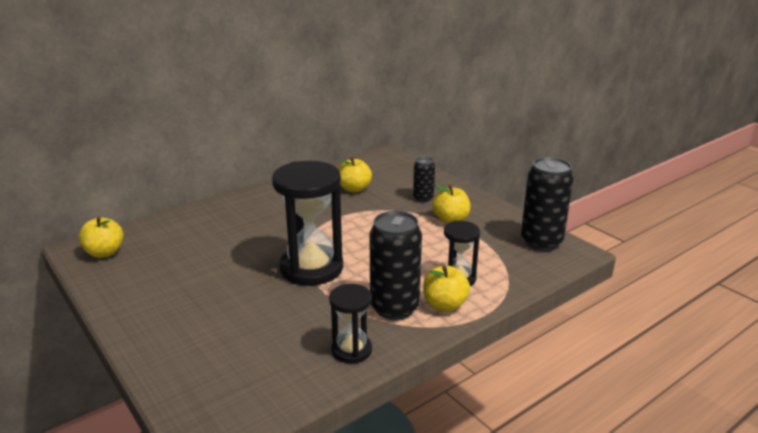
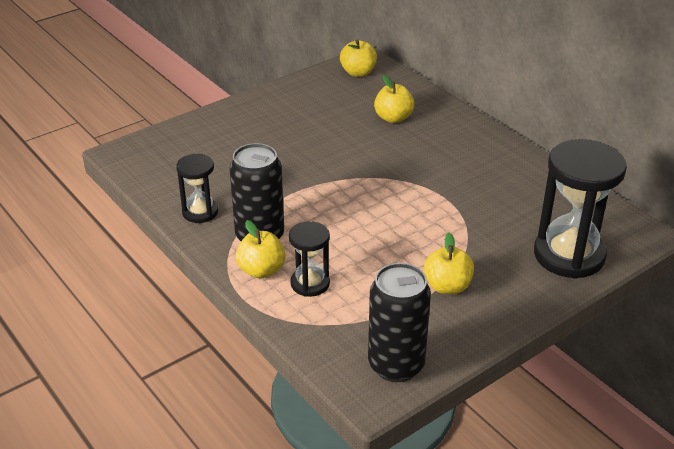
camera: 90 degrees right, 10 degrees up
(311, 268) = (332, 184): black hourglass -> black hourglass (569, 255)
(354, 189) = (519, 207): yellow apple -> yellow apple (393, 118)
(423, 198) = (504, 265): black can -> none

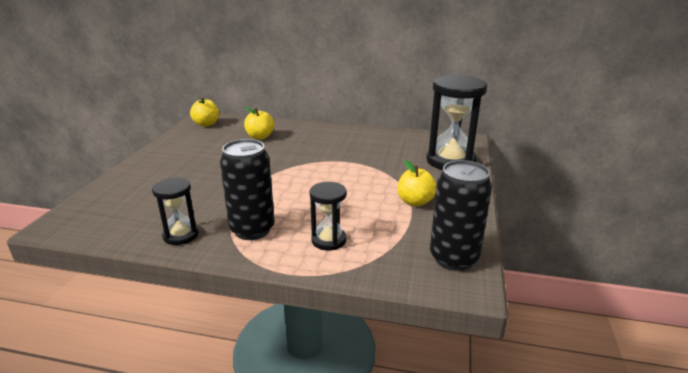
camera: 40 degrees left, 10 degrees down
(261, 270) = (281, 249): yellow apple -> none

